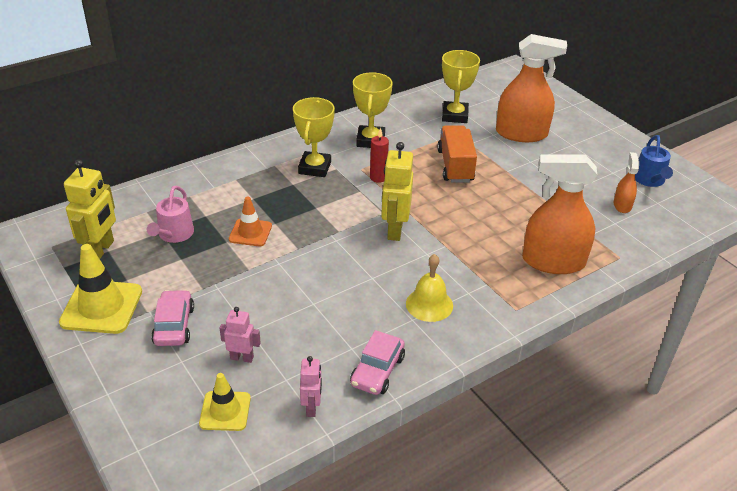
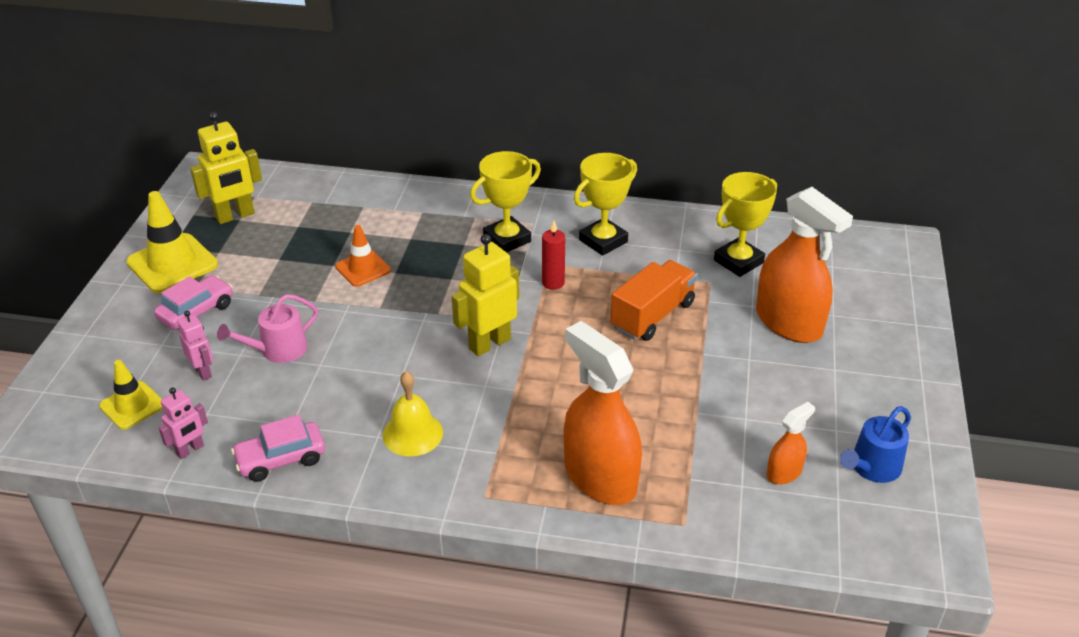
camera: 45 degrees right, 0 degrees up
(174, 234) = (303, 234): pink watering can -> pink watering can (278, 350)

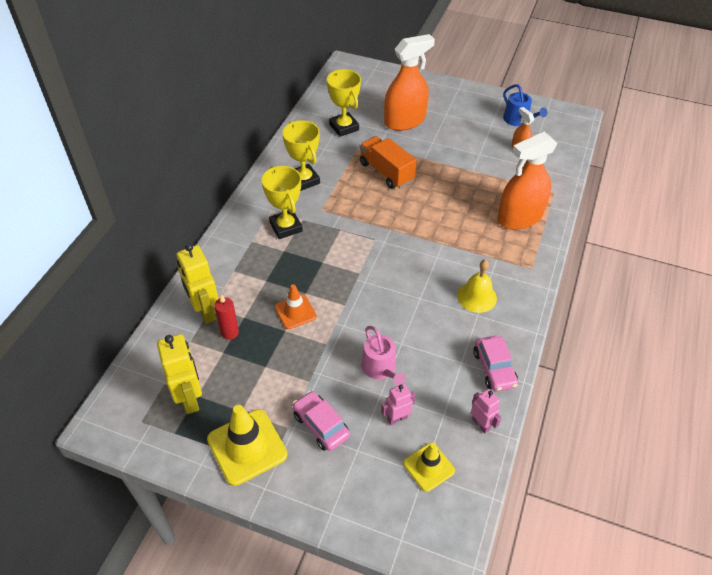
camera: 80 degrees left, 10 degrees up
(489, 343) = (397, 250): yellow robot -> yellow robot (205, 311)
(553, 283) = (342, 211): red candle -> red candle (230, 332)

